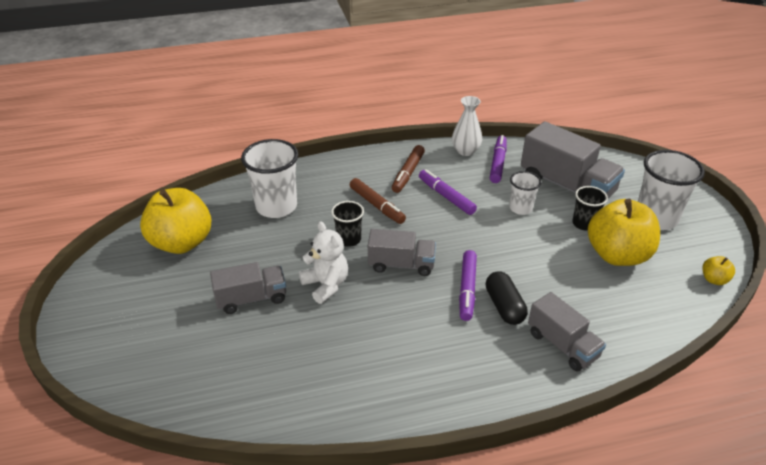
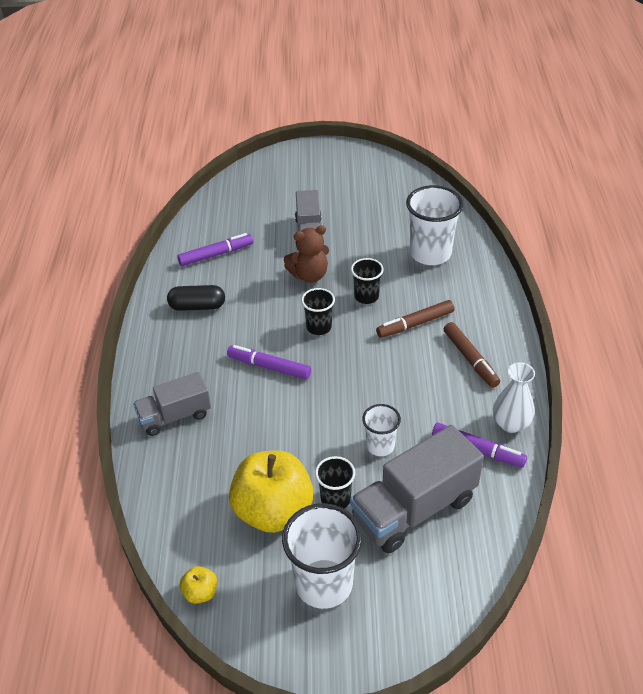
camera: 105 degrees right, 5 degrees up
(182, 242) = (392, 196): yellow apple -> none
(326, 285) = (309, 275): white teddy bear -> brown teddy bear
(401, 264) = (319, 327): grey truck -> black cup
(408, 173) = (470, 359): brown marker -> brown marker turned 150 degrees counterclockwise
(446, 196) = (418, 383): purple marker -> purple marker (216, 254)
(504, 306) = (237, 388): black capsule -> black capsule (197, 306)

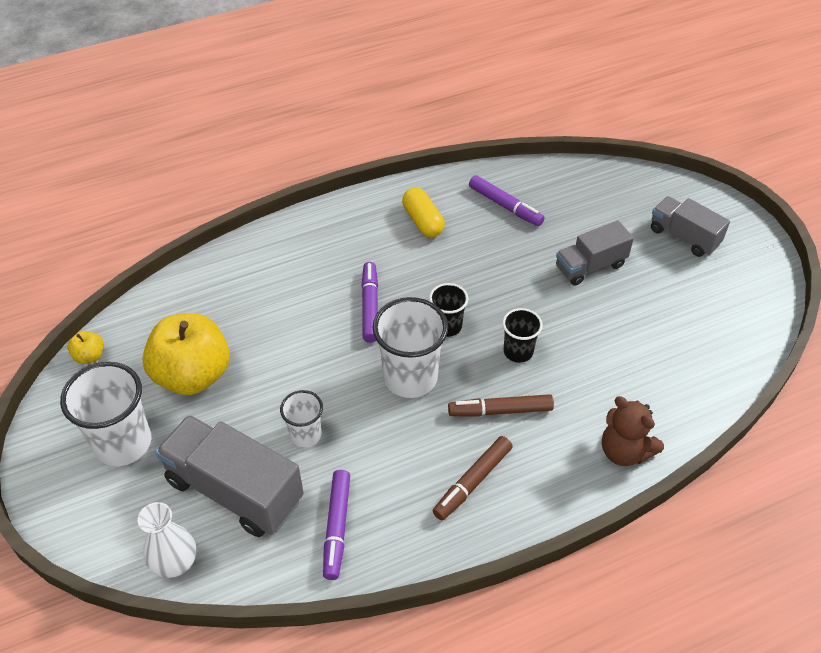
camera: 65 degrees right, 5 degrees up
(175, 416) = (275, 261): grey truck -> grey truck (684, 237)
(197, 306) = (423, 221): black capsule -> yellow capsule
(309, 275) = (521, 291): brown teddy bear -> brown teddy bear (624, 451)
(335, 499) = (223, 419): black cup -> none
(415, 324) = (500, 411): brown marker -> brown marker turned 45 degrees counterclockwise
(430, 253) = (630, 389): white cup -> white cup (410, 377)
(510, 424) = (390, 551): white vase -> white vase (175, 562)

